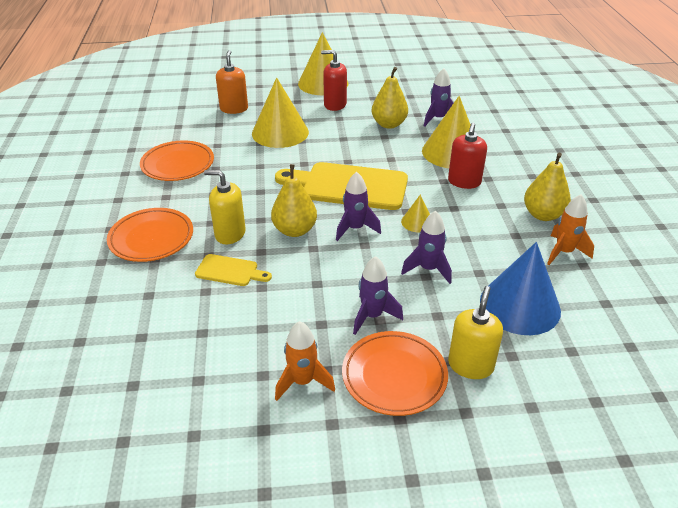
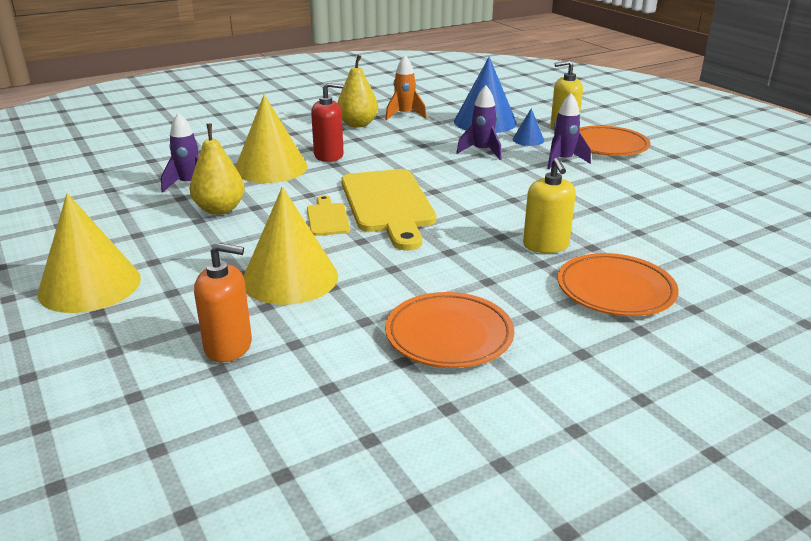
camera: 115 degrees left, 10 degrees down
(230, 271) = (597, 228): yellow cutting board -> yellow cutting board (327, 218)
(234, 109) = (228, 346): orange soap dispenser -> orange soap dispenser turned 150 degrees counterclockwise
(295, 230) = (497, 213): yellow pear -> none
(303, 382) = (659, 170): orange rocket -> none
(335, 105) = (173, 257): red soap dispenser -> none
(355, 229) = (461, 187): purple rocket -> none
(417, 222) = (419, 164): yellow cone -> none
(446, 317) = (528, 140): none -> blue cone

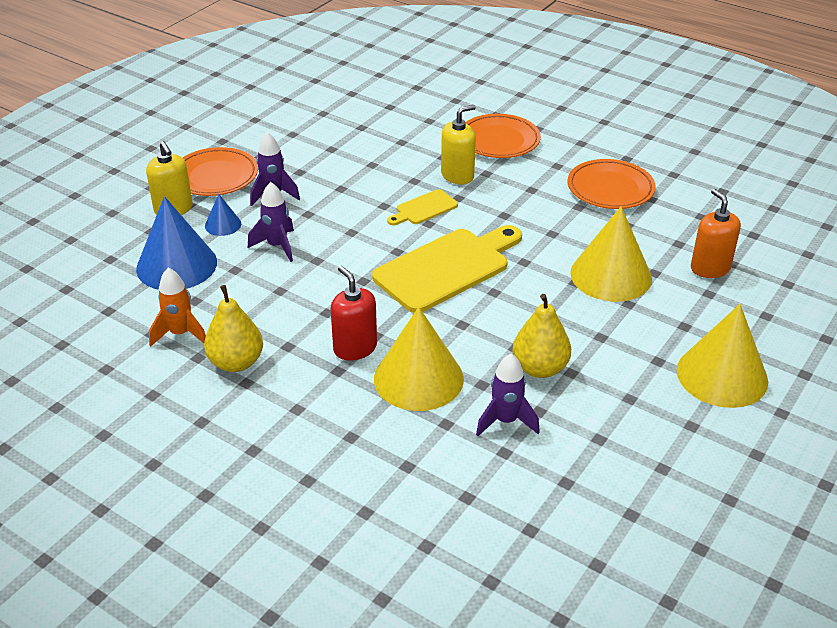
camera: 115 degrees left, 10 degrees up
(327, 218) = (501, 293): yellow cutting board -> yellow cutting board (424, 208)

